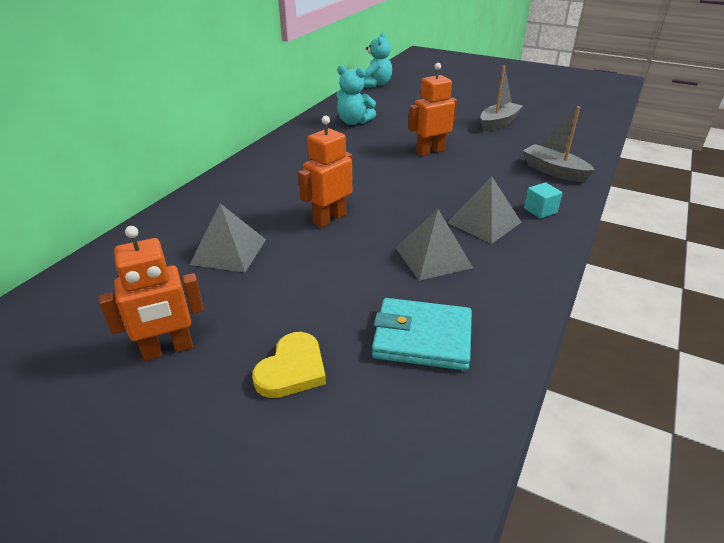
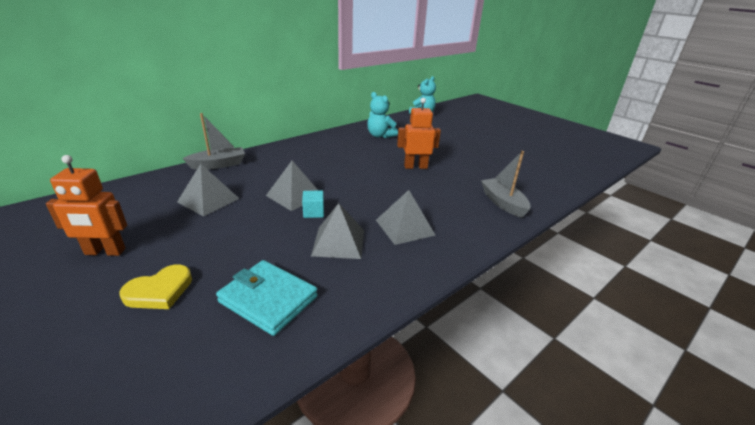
camera: 20 degrees right, 5 degrees down
(329, 218) = (294, 195): orange robot -> grey pyramid
(498, 123) = (491, 158): grey boat -> grey boat (218, 165)
(540, 210) = (460, 230): turquoise cube -> turquoise cube (313, 212)

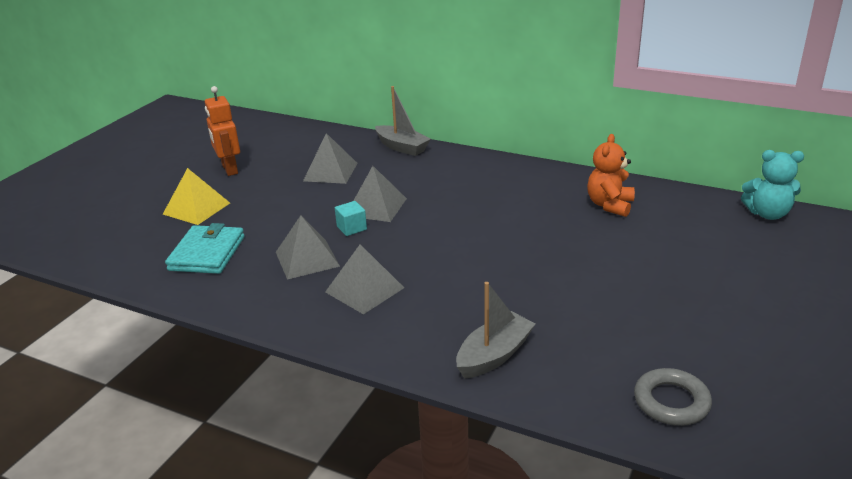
camera: 70 degrees right, 0 degrees up
(159, 291) = (196, 208): yellow heart -> yellow pyramid
(380, 135) = (609, 205): turquoise teddy bear -> orange teddy bear
(415, 166) = (535, 259): orange robot -> none
(554, 174) = (671, 402): none -> grey ring

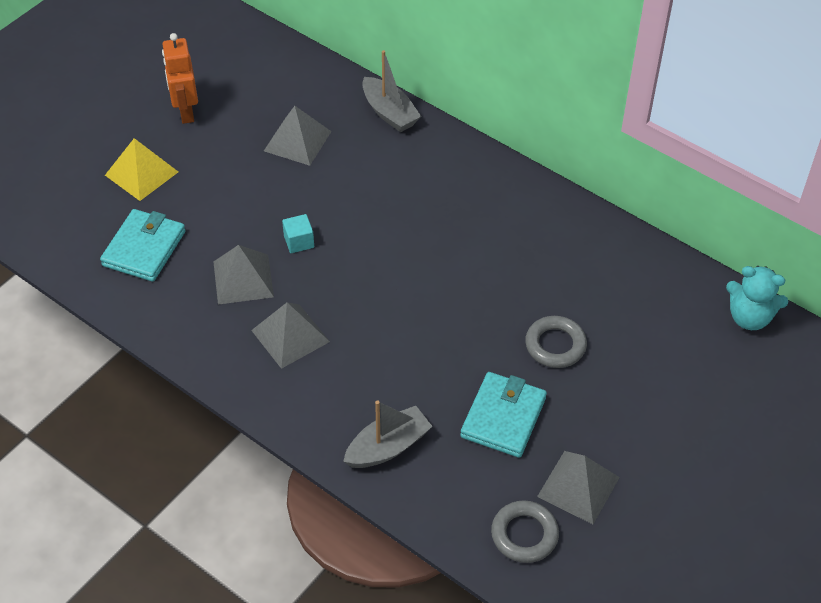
camera: 10 degrees right, 20 degrees up
(376, 207) = (333, 213): grey pyramid -> grey pyramid (578, 487)
(596, 313) = (503, 417): none -> turquoise wallet
(609, 205) = (585, 266): orange teddy bear -> none
(614, 257) = (555, 345): none -> grey ring

